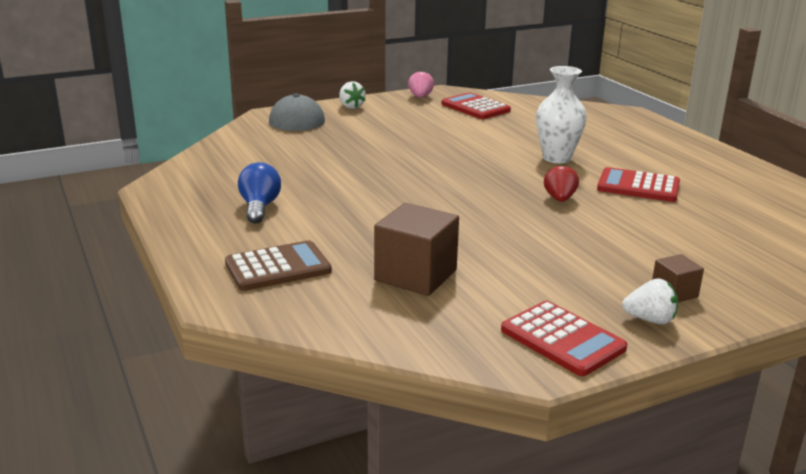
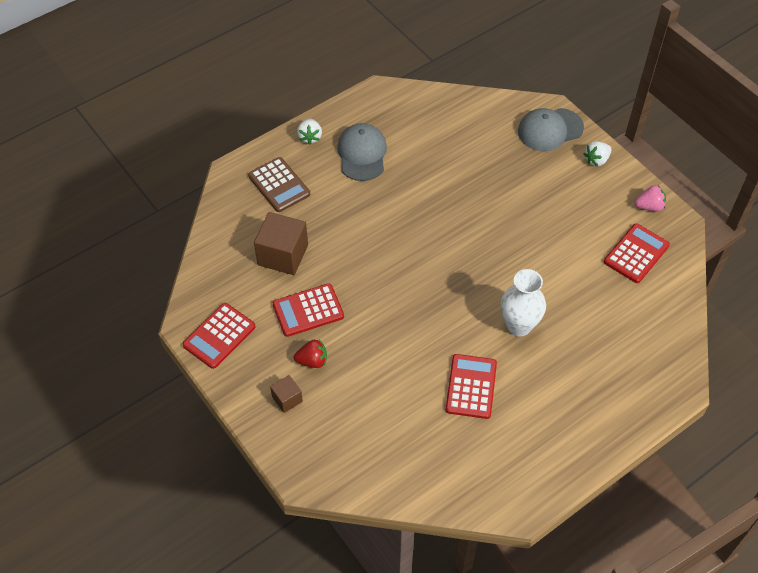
camera: 80 degrees right, 30 degrees up
(259, 207) = (362, 154): blue light bulb -> grey cap
(521, 265) = (308, 310): none -> red calculator
(559, 199) = (427, 330): red strawberry -> red strawberry (312, 361)
(650, 320) = (249, 383): white strawberry -> white strawberry (310, 137)

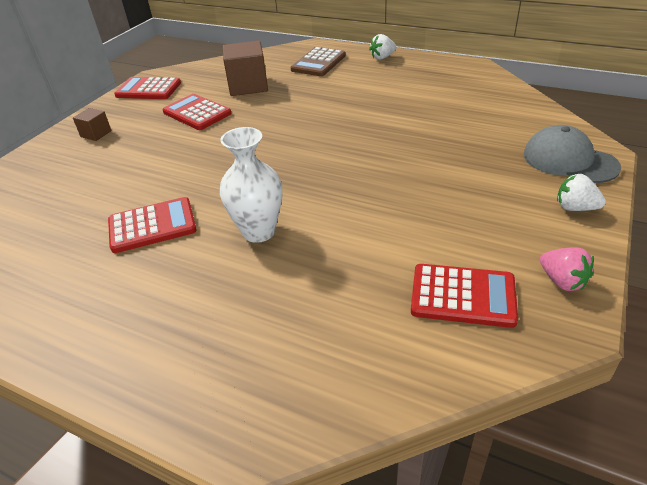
camera: 65 degrees right, 15 degrees down
(312, 361) = (143, 131): red strawberry -> none
(362, 154) = (392, 80): grey cap -> none

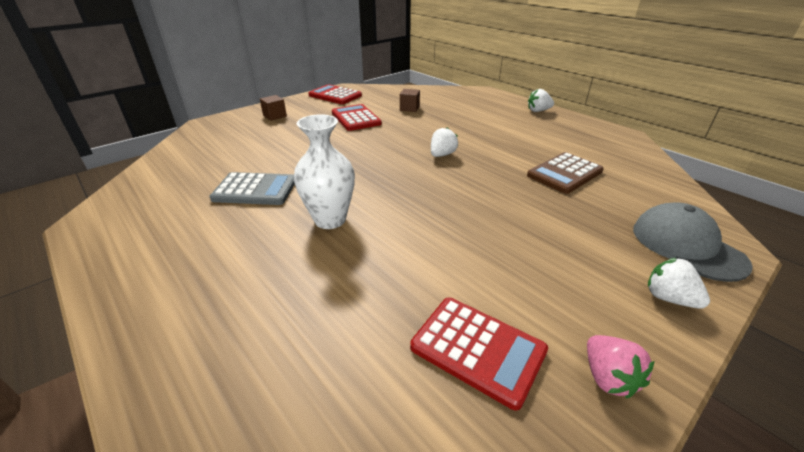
camera: 20 degrees right, 5 degrees down
(152, 226) = (255, 190): red calculator -> grey calculator
(248, 86) = (409, 108): brown cube -> brown cube, size x0.52
(318, 63) = (479, 104): brown calculator -> brown calculator (564, 173)
(320, 132) = (442, 155): none -> white strawberry

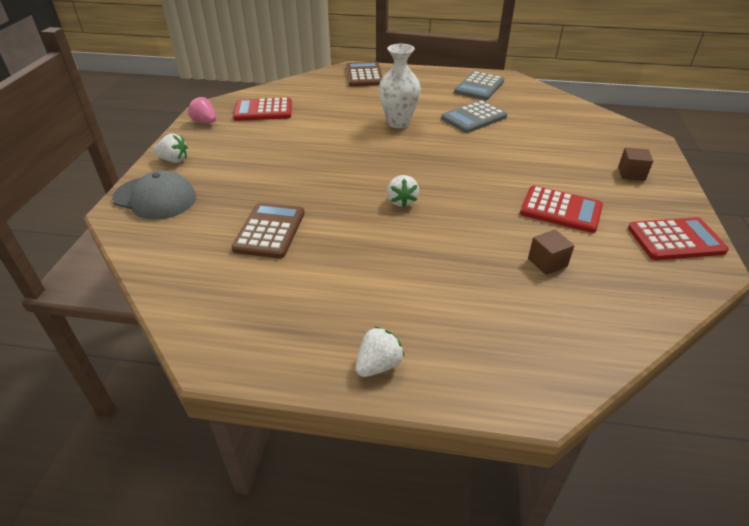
camera: 140 degrees right, 5 degrees up
(149, 224) = (479, 87): none -> grey calculator
(196, 355) = (364, 75): none -> brown calculator

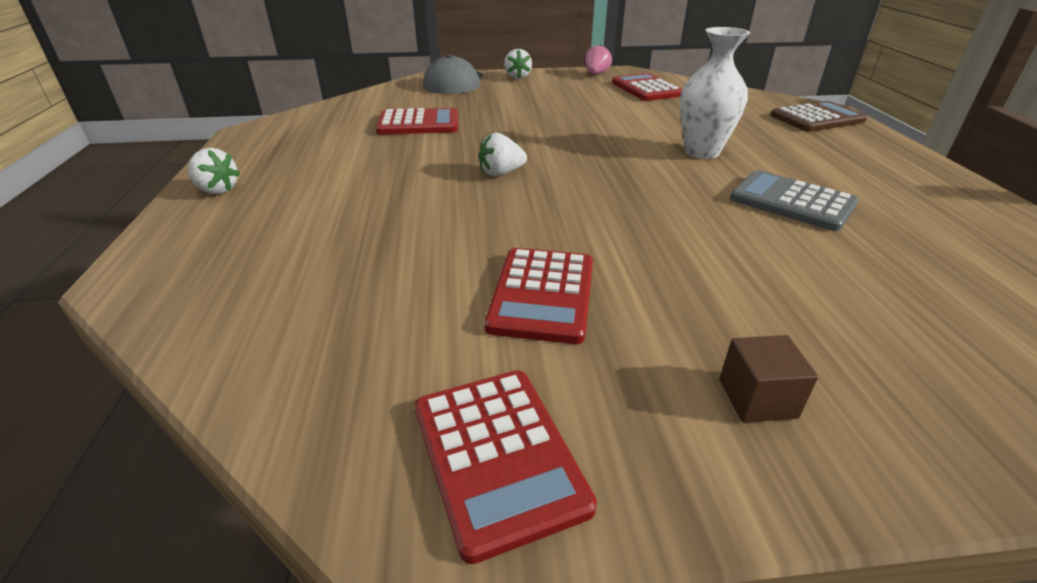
camera: 75 degrees right, 5 degrees down
(270, 231) = (418, 123): brown calculator -> red calculator
(479, 87) = (926, 199): grey calculator -> none
(547, 262) = (389, 283): brown cube -> none

